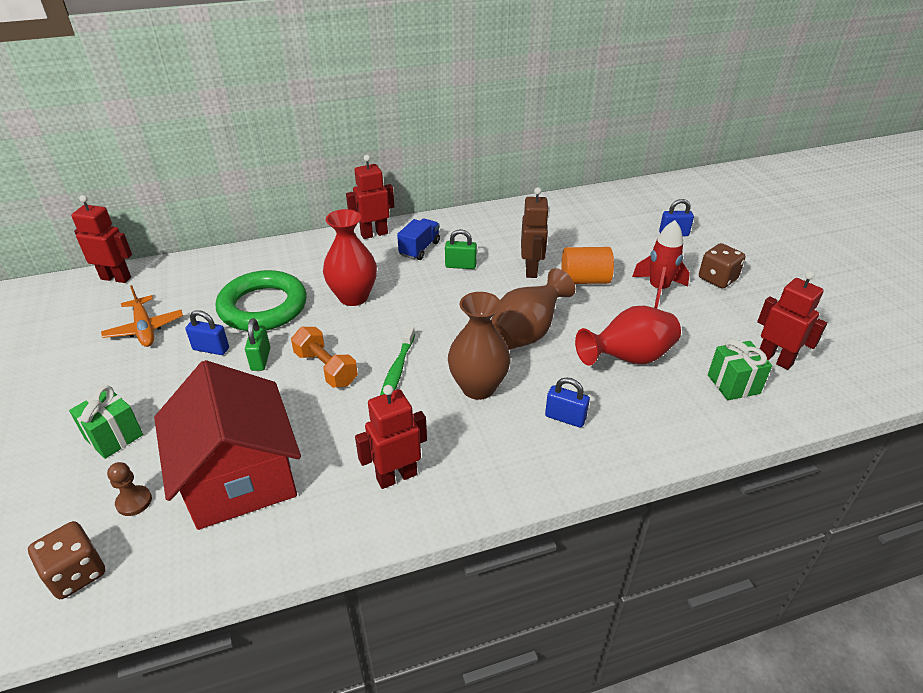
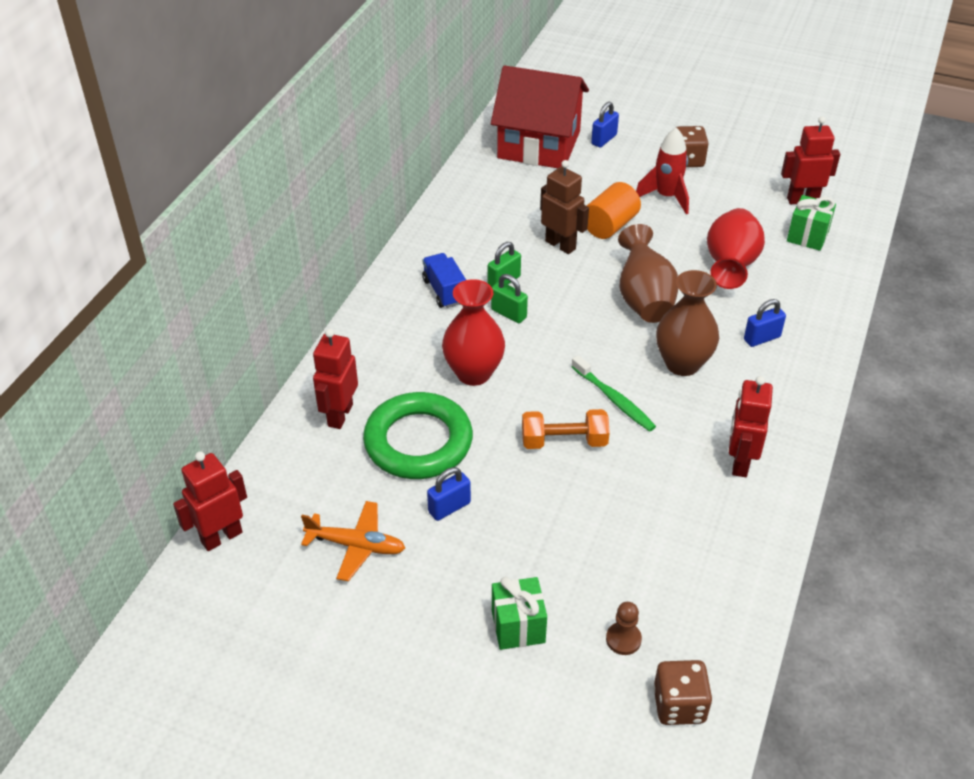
camera: 50 degrees left, 5 degrees up
(239, 477) = (655, 557): red house -> red house (539, 145)
(261, 359) = (504, 478): green padlock -> green padlock (509, 313)
(374, 234) = (379, 307): red robot -> red robot (340, 415)

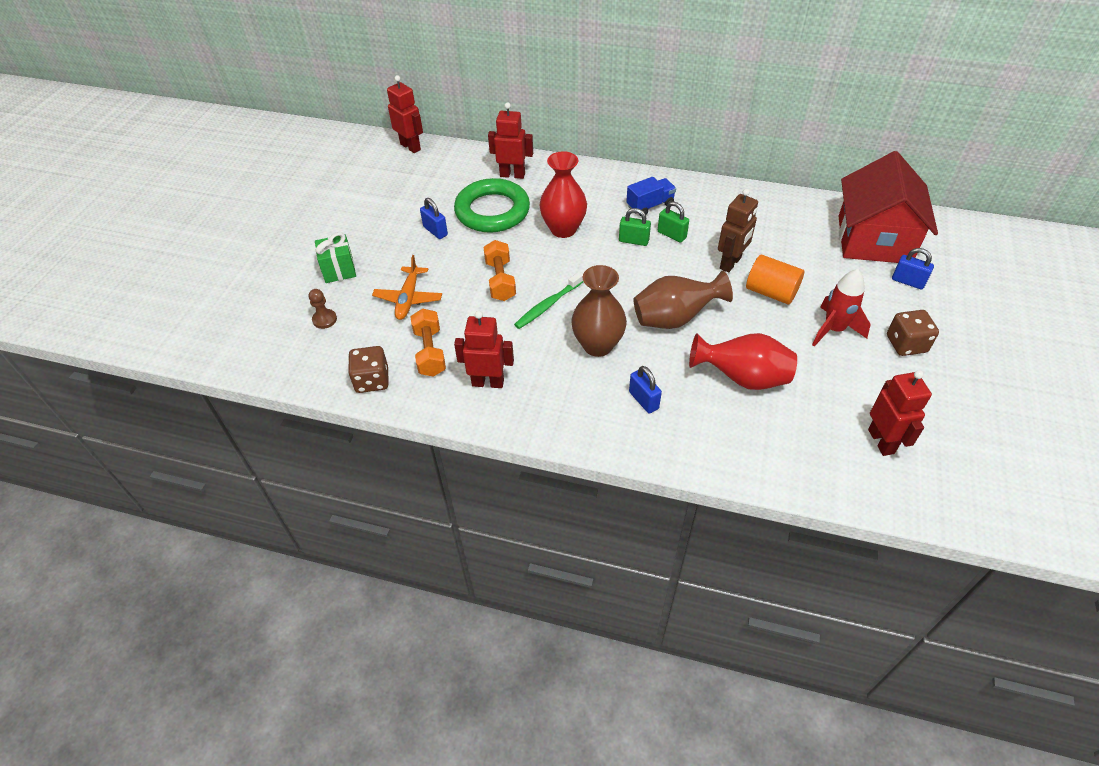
camera: 85 degrees right, 5 degrees up
(356, 546) = (404, 197): orange plane -> orange plane (408, 299)
(509, 313) = (633, 241): green padlock -> green padlock turned 75 degrees clockwise
(679, 705) = (271, 348): brown dice -> brown dice (372, 380)
(689, 517) = (430, 352): none -> orange dumbbell
(807, 236) = (816, 443): green gift -> none

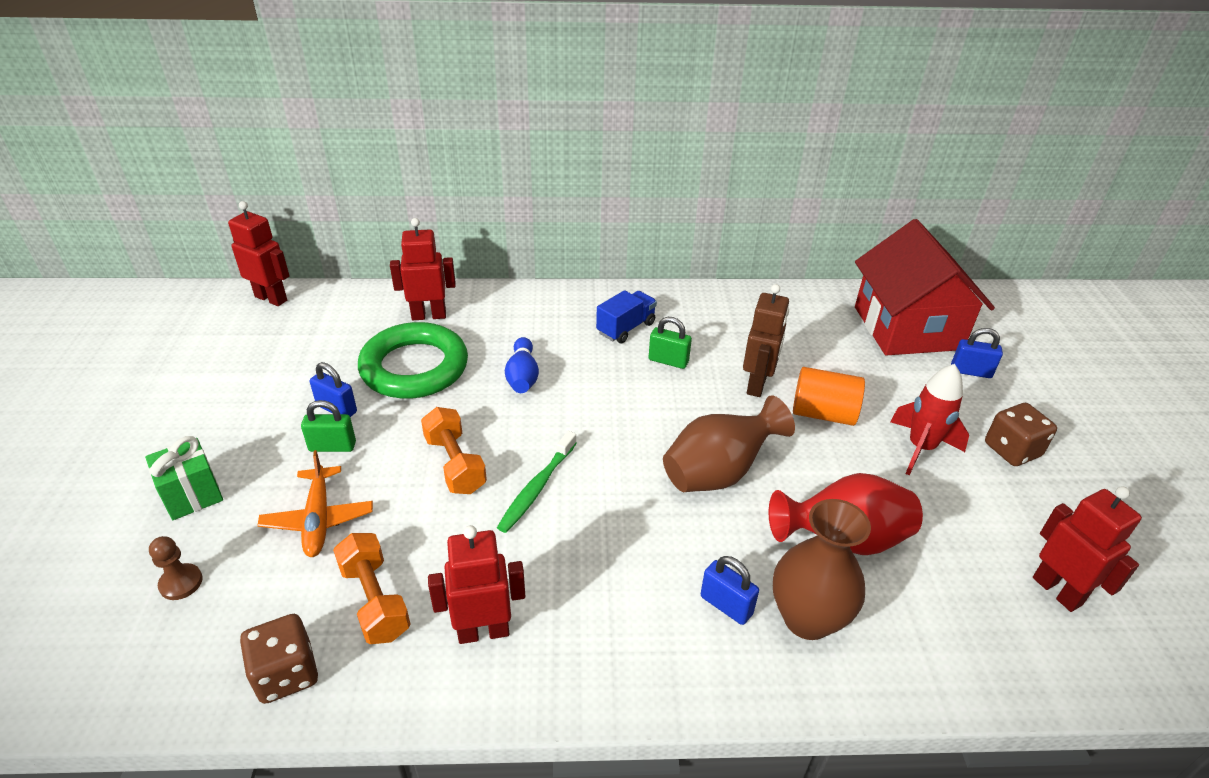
camera: 20 degrees left, 10 degrees down
(563, 229) = (522, 376): red vase -> blue bowling pin
(597, 345) = (629, 534): brown vase -> brown vase (807, 618)
(633, 241) = (622, 376): green padlock -> green padlock (332, 446)

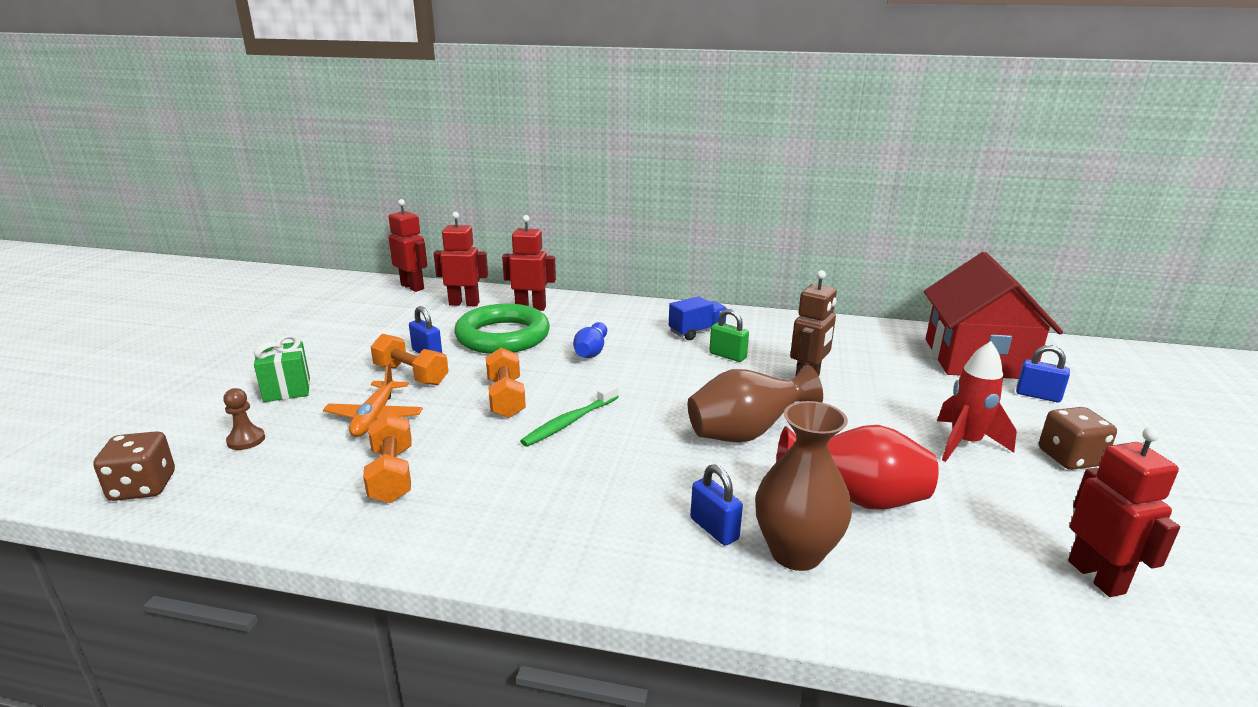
camera: 15 degrees right, 15 degrees down
(286, 674) = (292, 510): brown dice -> brown dice (143, 487)
(332, 446) = (411, 375): green padlock -> orange dumbbell
(483, 631) = (474, 510): red robot -> red robot (464, 303)
(823, 413) = (867, 407): orange cylinder -> none

